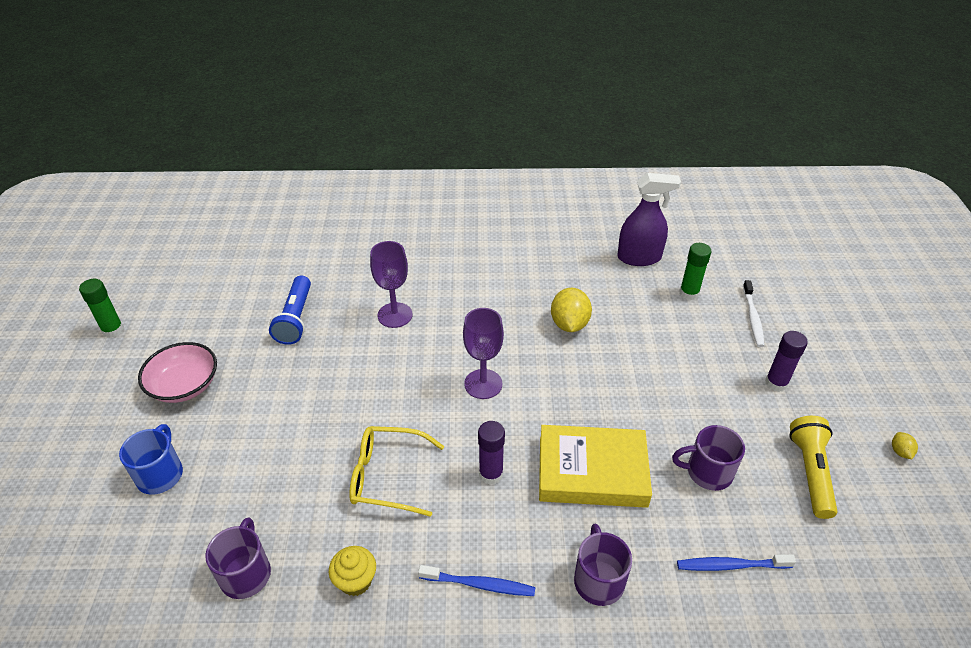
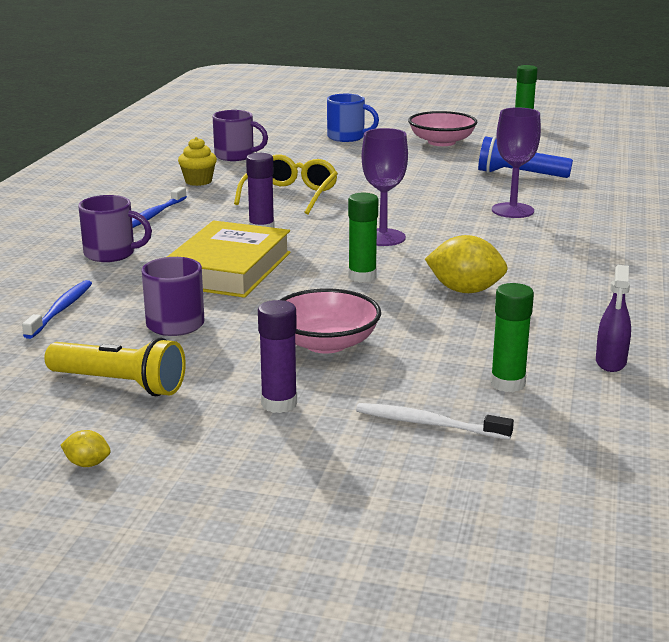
camera: 105 degrees right, 20 degrees down
(569, 381) = (362, 276): none -> green glue stick
(639, 258) = (610, 362): purple spray bottle -> purple spray bottle, size x0.59
(687, 379) = (326, 343): none -> pink bowl

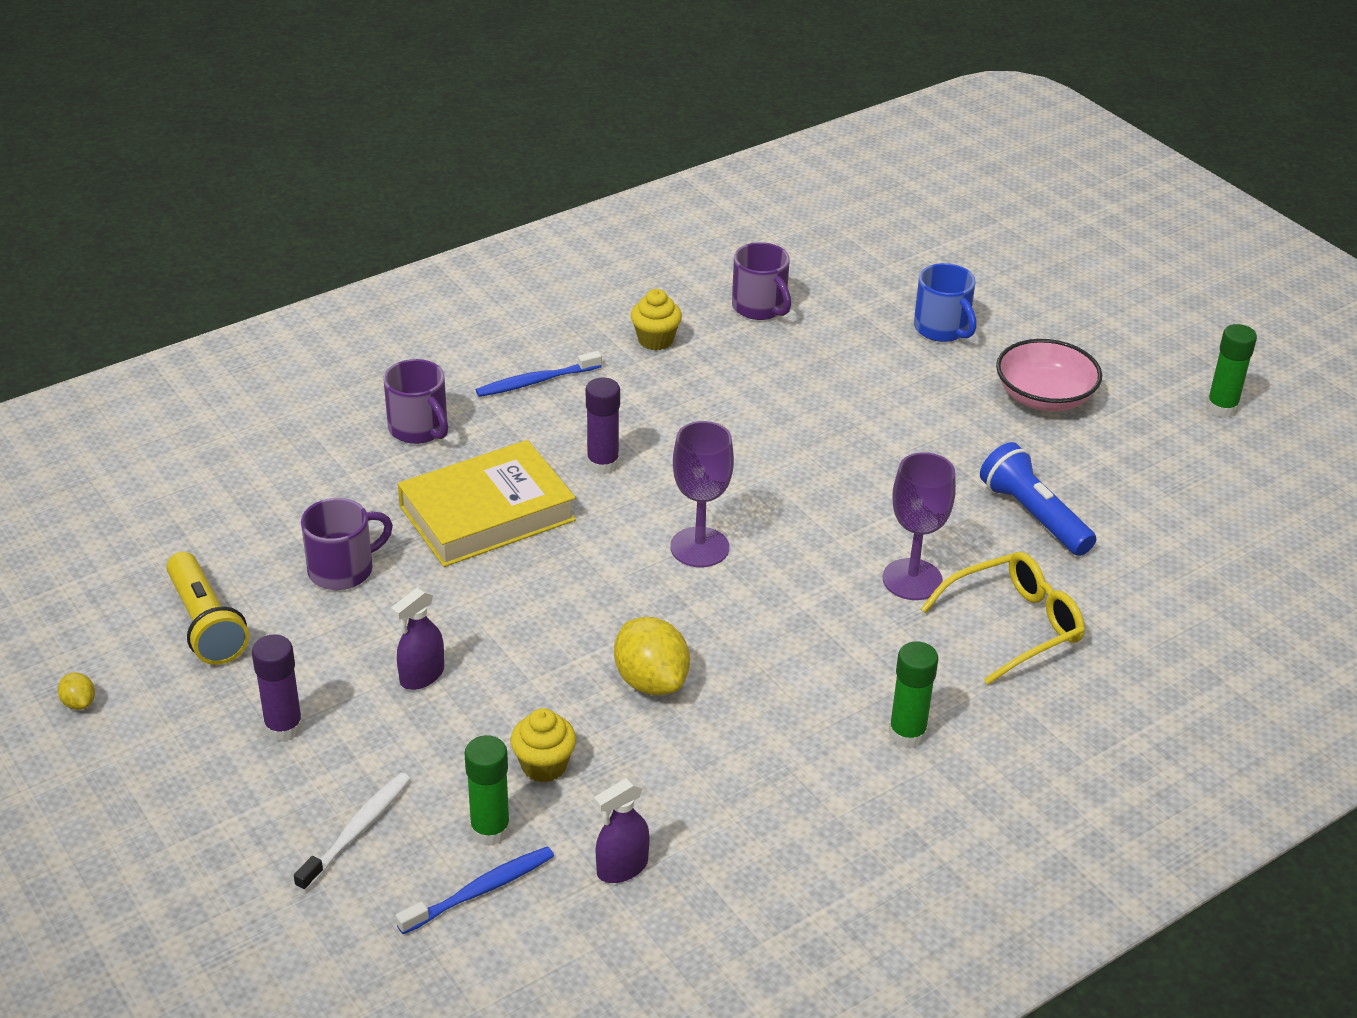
camera: 40 degrees right, 15 degrees up
(61, 310) = (281, 493): blue toothbrush -> blue toothbrush (480, 891)
(290, 195) = (714, 417): yellow glasses -> yellow glasses (1014, 625)
(326, 343) = (422, 676): pink bowl -> purple spray bottle
(362, 276) = (588, 599): green glue stick -> green glue stick (907, 734)
(428, 424) = (357, 831): white toothbrush -> white toothbrush turned 60 degrees clockwise
(479, 345) = (544, 766): none -> yellow cupcake

